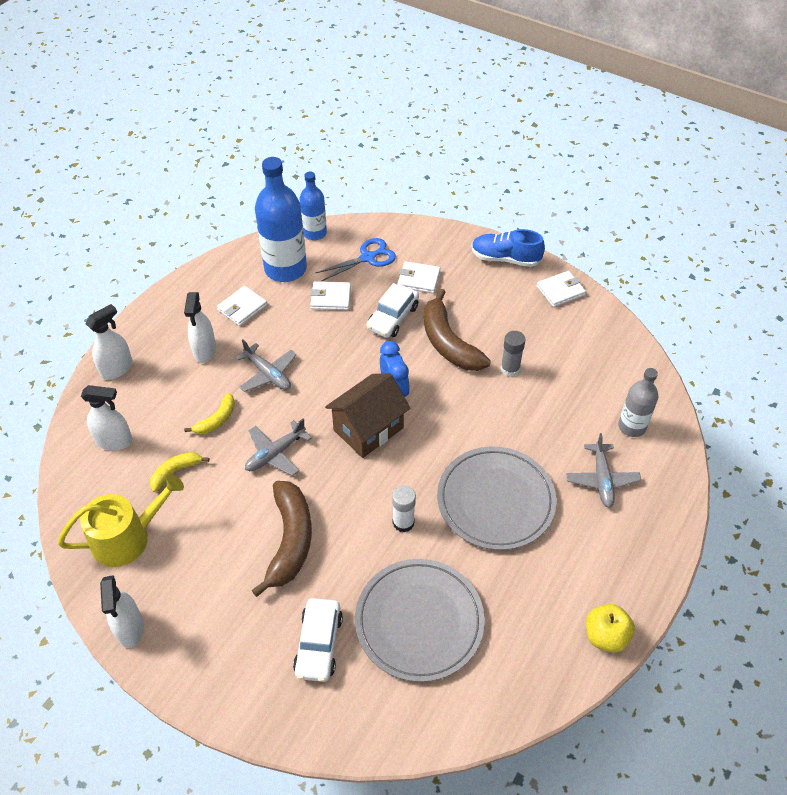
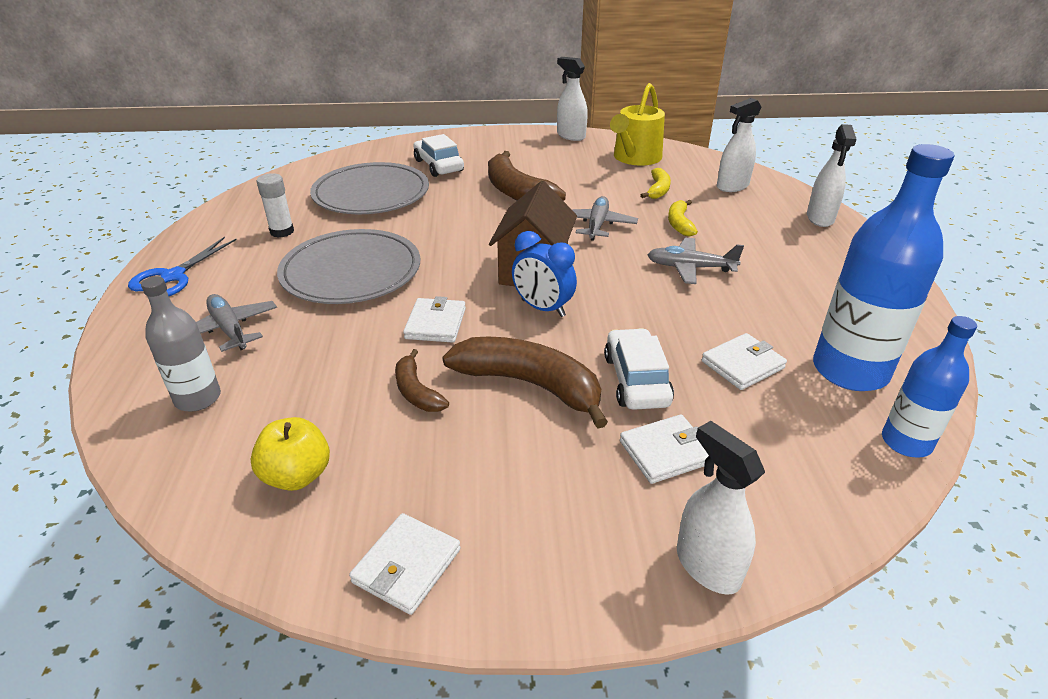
camera: 145 degrees right, 15 degrees down
(204, 350) = (778, 259): white spray bottle -> white spray bottle (707, 566)
(242, 308) = (815, 307): white wallet -> white wallet (435, 323)
(368, 257) = (780, 446): blue scissors -> blue scissors (172, 277)
(403, 522) = (432, 230): white glue stick -> white glue stick (282, 231)
(505, 258) = (563, 581): blue shoe -> none
(510, 369) = (416, 392): grey glue stick -> brown banana
(605, 636) = (196, 234): yellow apple -> yellow apple (297, 475)

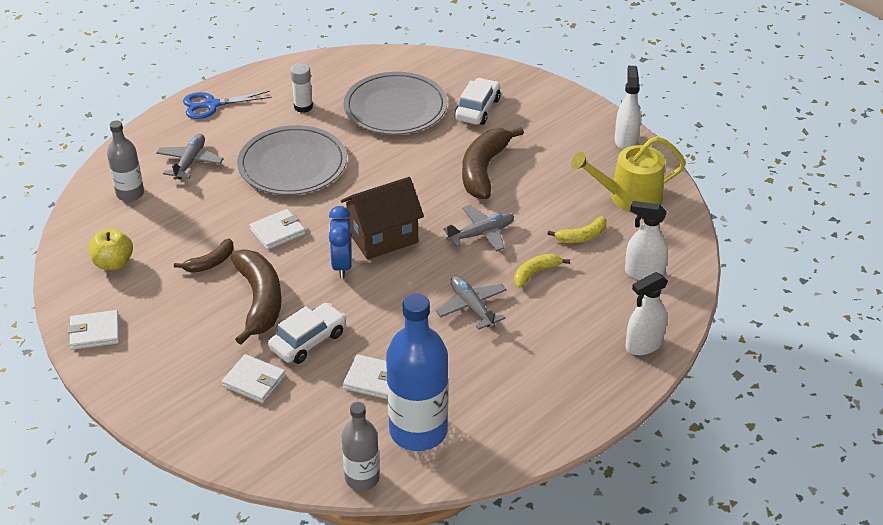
camera: 50 degrees right, 5 degrees up
(416, 392) = (210, 263): brown banana -> brown banana turned 150 degrees counterclockwise
(707, 566) = (183, 431): white spray bottle -> none
(906, 442) = (362, 478): blue bottle -> grey bottle

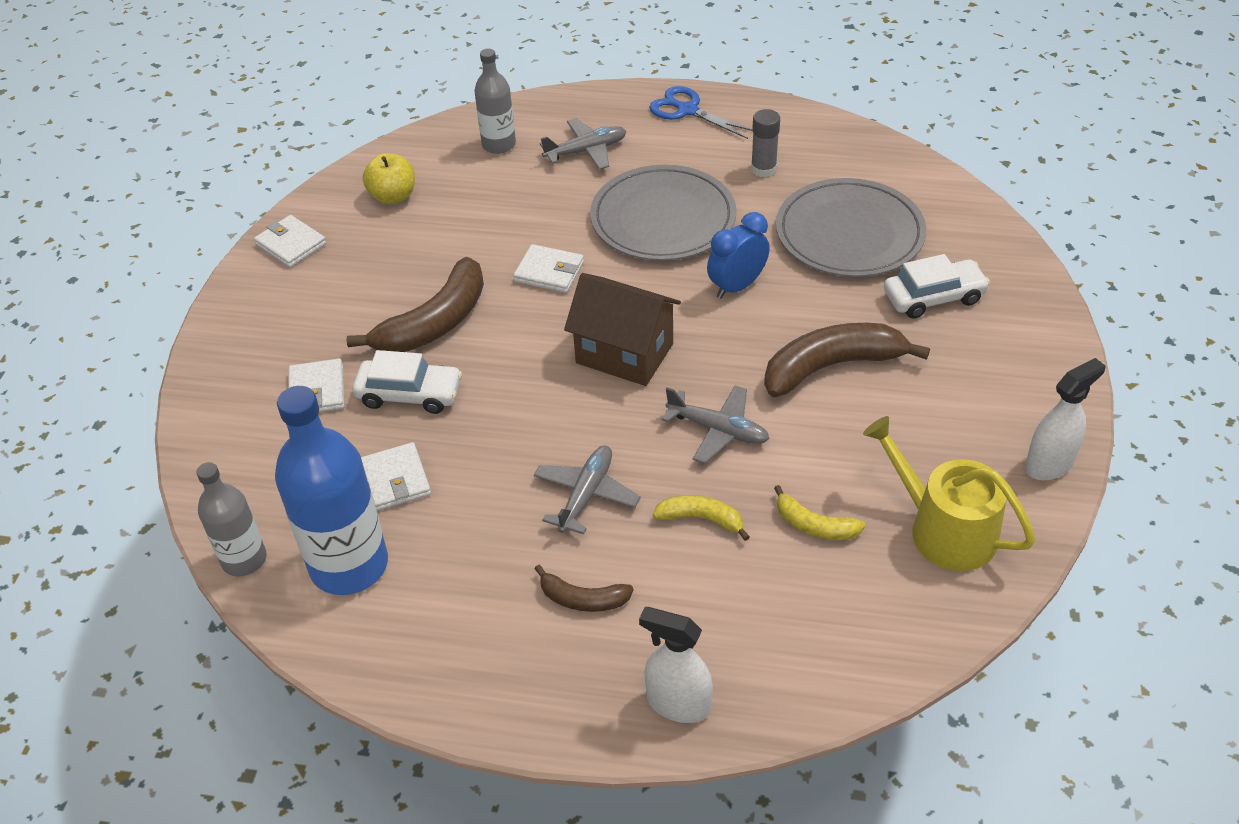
camera: 55 degrees right, 5 degrees up
(210, 263) = (456, 255): brown banana -> brown banana (583, 599)
(303, 107) = (763, 169): white glue stick -> grey glue stick
(342, 265) = (547, 349): blue clock -> blue clock (737, 286)
(643, 273) = (812, 628): white spray bottle -> none

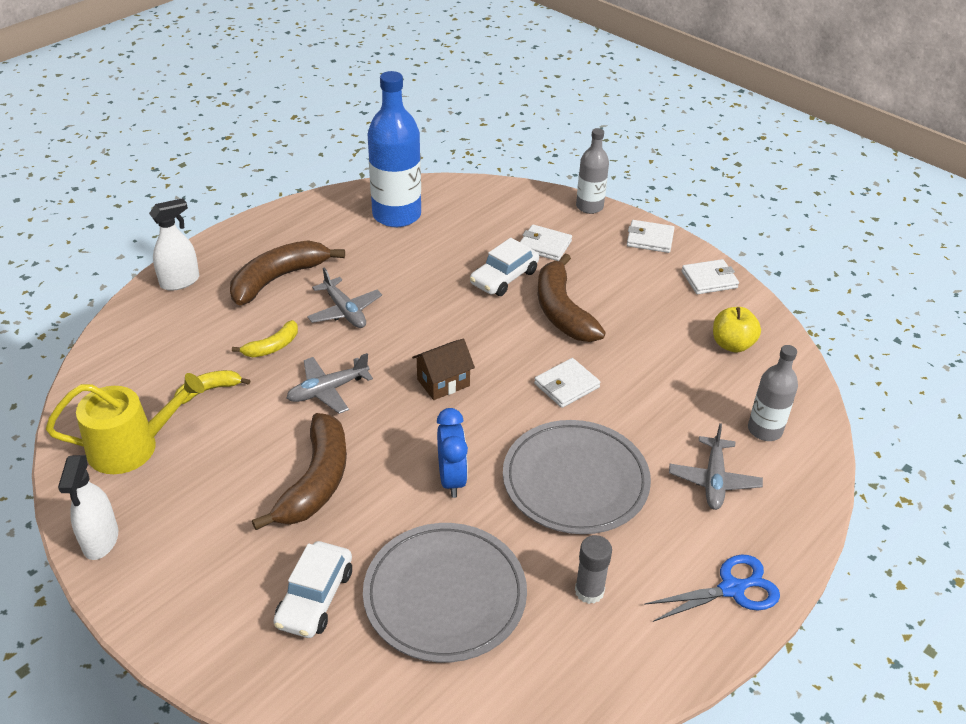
camera: 120 degrees right, 5 degrees down
(244, 559) = (440, 187): grey bottle -> grey bottle (589, 207)
(396, 480) = (439, 249): white wallet -> white wallet (650, 239)
(583, 599) = (278, 279): brown banana -> brown banana, size x1.90
(624, 353) = (443, 382): brown house -> brown house, size x0.64

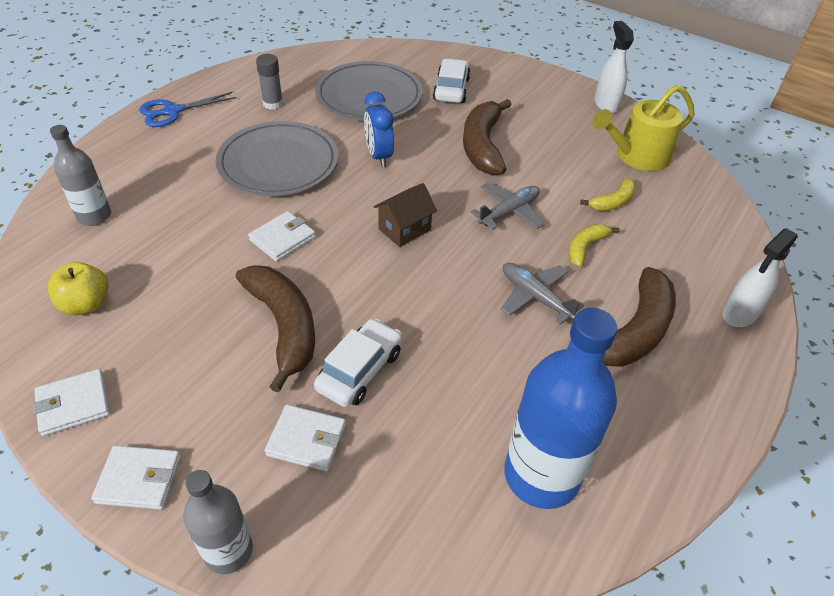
camera: 170 degrees right, 5 degrees up
(714, 480) = (160, 173): grey plane -> none

